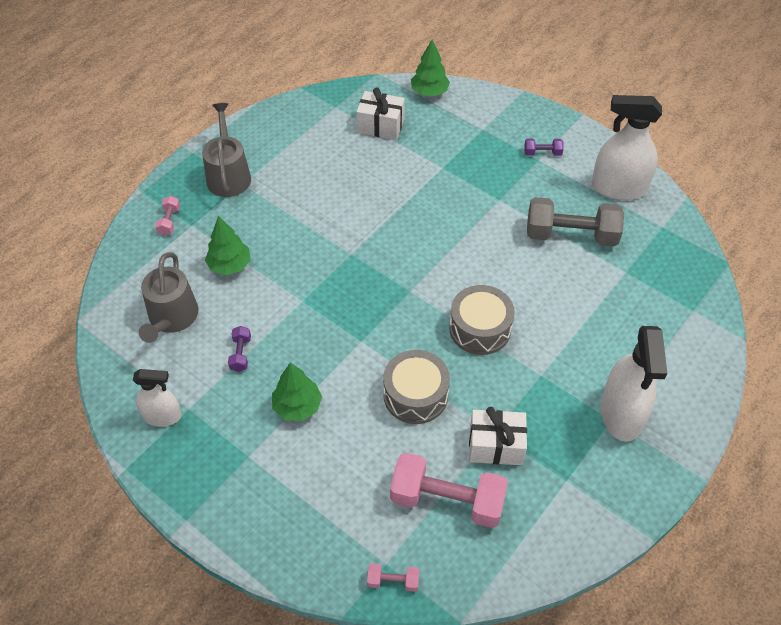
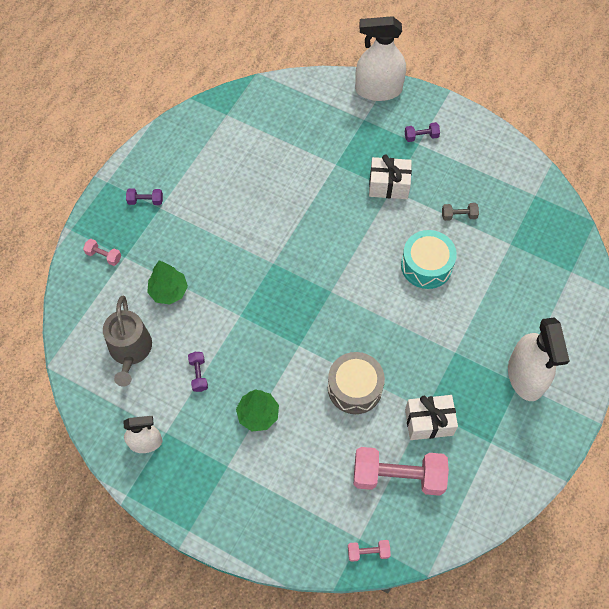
camera: 10 degrees left, 10 degrees up
(169, 221) = (103, 256): pink dumbbell -> pink dumbbell turned 60 degrees counterclockwise
(228, 175) = (145, 201): grey watering can -> purple dumbbell
(380, 126) = (272, 129): white gift -> white gift (388, 185)
(429, 92) = (309, 87): green tree -> none
(480, 328) = (397, 317): grey drum -> none
(524, 280) = (426, 265): none -> turquoise drum
(571, 235) = (459, 215): grey dumbbell -> grey dumbbell, size x0.44
(618, 188) = (492, 162): white spray bottle -> white spray bottle (378, 90)

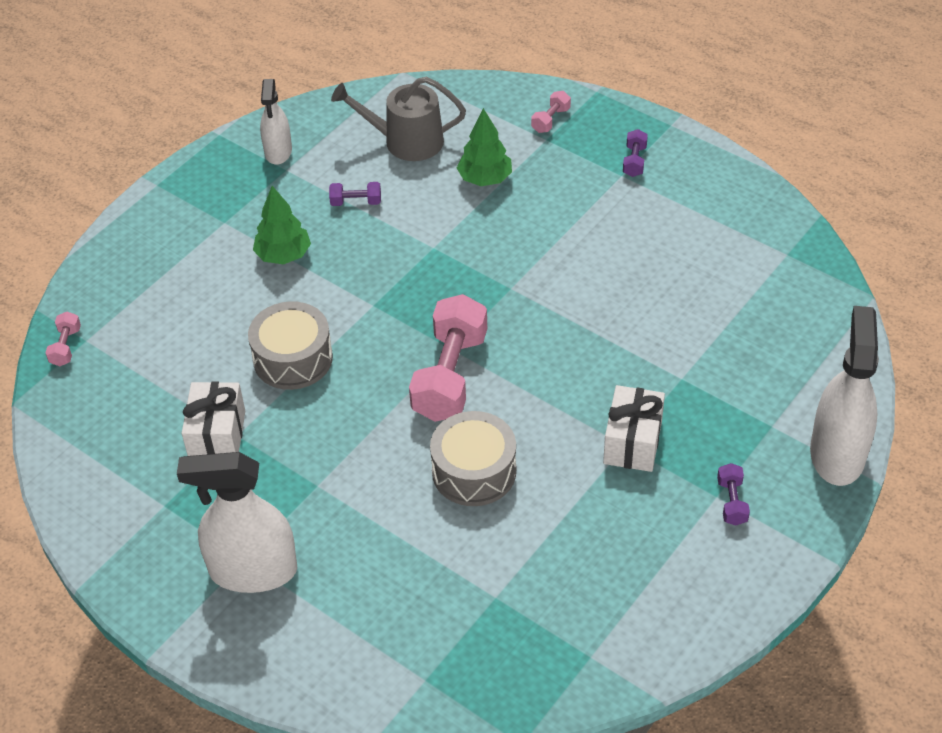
camera: 100 degrees right, 15 degrees down
(398, 476) = (152, 390): pink dumbbell -> pink dumbbell (450, 376)
(426, 265) = (474, 471): turquoise drum -> grey drum
(459, 215) = (562, 531): grey dumbbell -> none

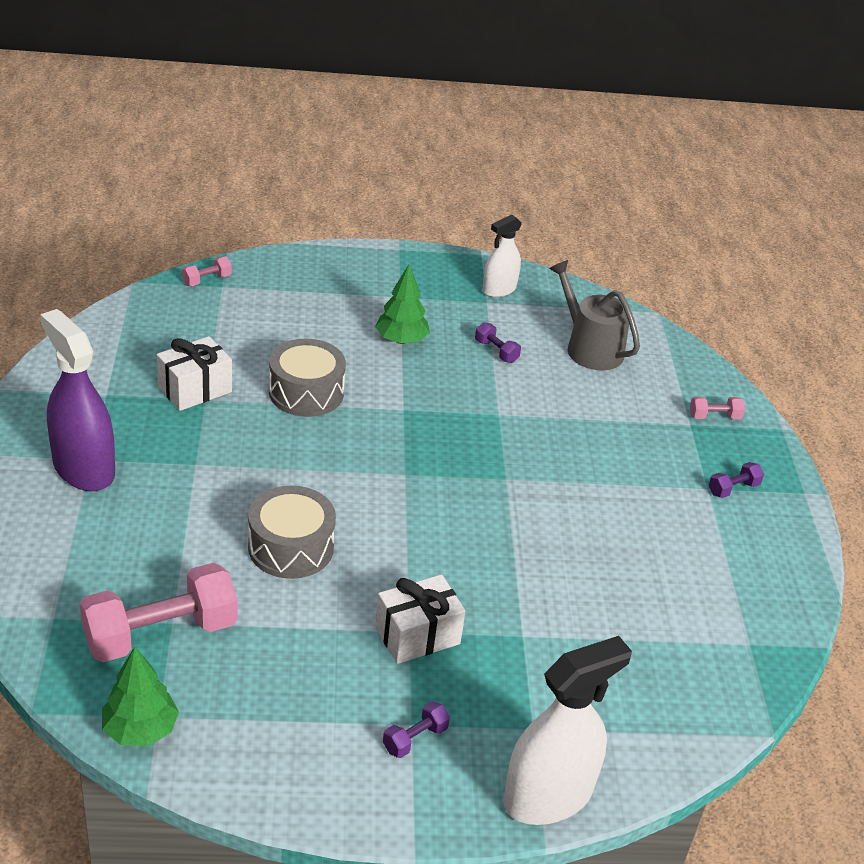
camera: 45 degrees right, 10 degrees down
(253, 570) = (83, 468): white spray bottle -> purple spray bottle
(450, 376) = (376, 486): pink dumbbell -> pink dumbbell (160, 633)
(485, 179) = (603, 409): green tree -> green tree (140, 730)

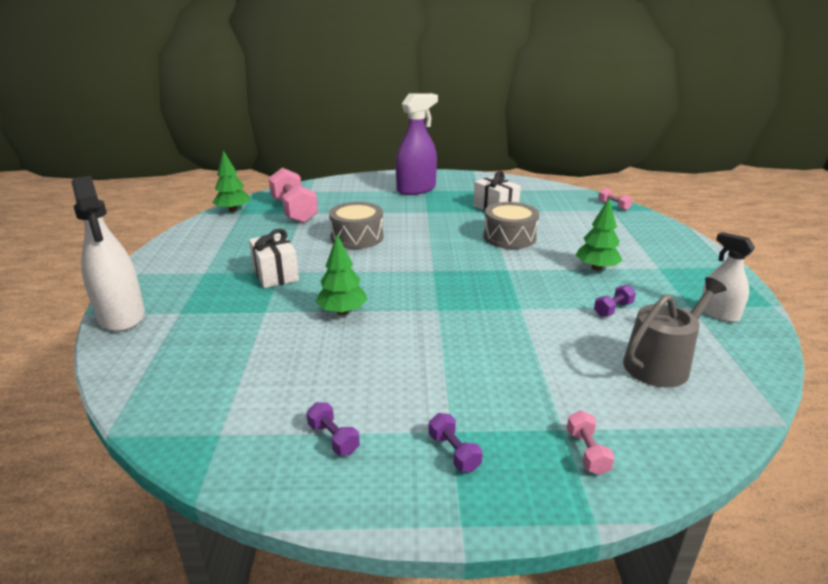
camera: 95 degrees right, 10 degrees down
(415, 739) = (192, 273): purple dumbbell -> purple dumbbell (333, 438)
(517, 560) = (342, 311): none -> green tree

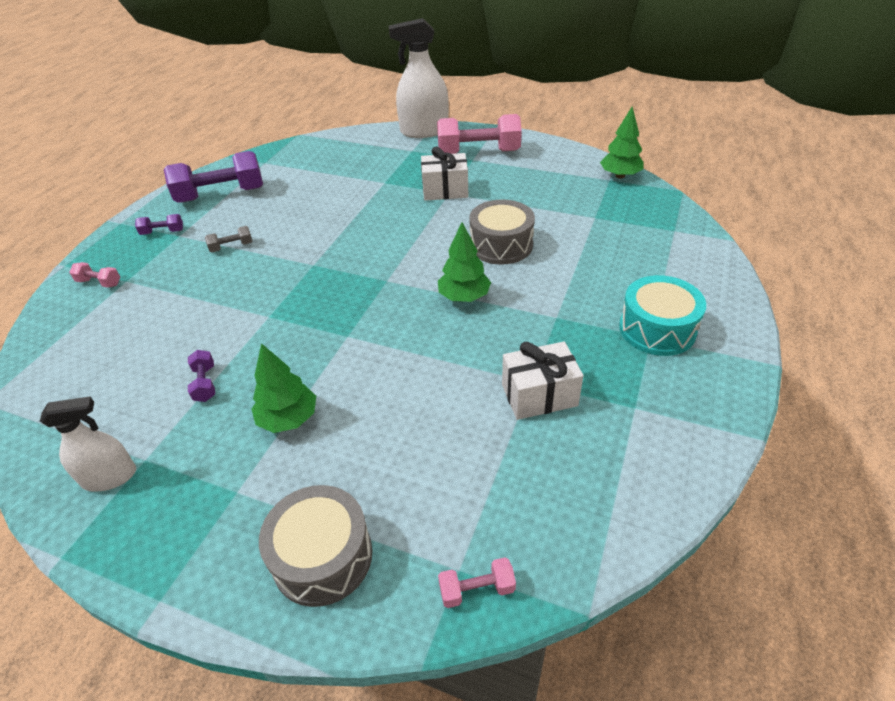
camera: 115 degrees right, 15 degrees up
(294, 211) = (603, 213): pink dumbbell -> pink dumbbell (478, 152)
(333, 438) = (221, 195): purple dumbbell -> purple dumbbell, size x2.27
(342, 311) = (353, 215): green tree -> green tree (464, 297)
(416, 189) = (657, 329): purple spray bottle -> turquoise drum
(445, 372) = (231, 247): none -> grey dumbbell
(509, 237) = (427, 370): grey drum -> grey drum (322, 556)
(661, 364) = (112, 369): grey watering can -> none

